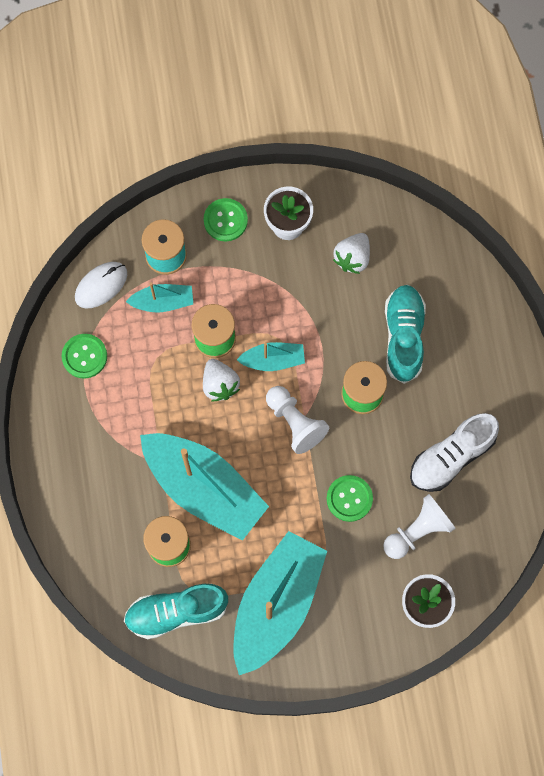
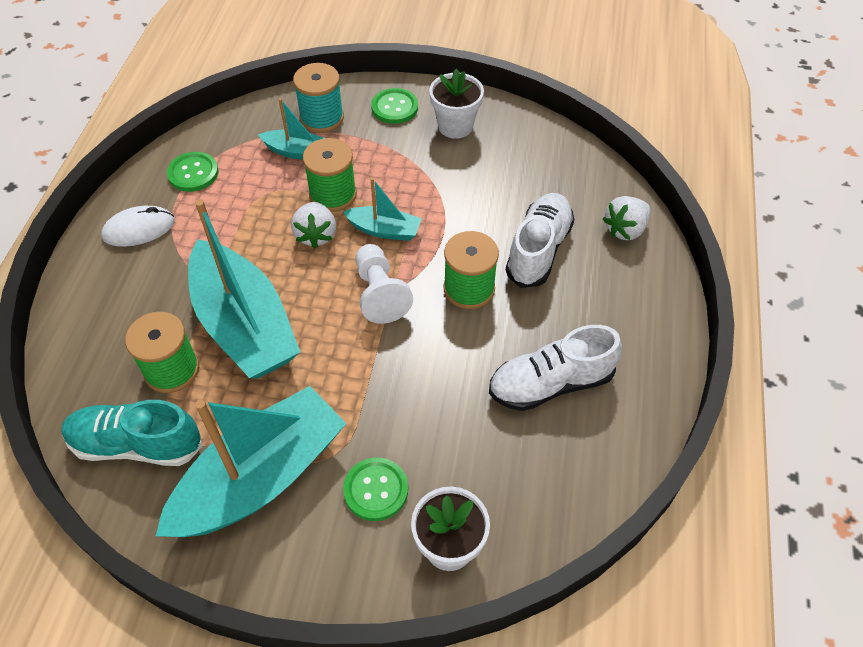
camera: 20 degrees right, 20 degrees down
(101, 285) = (245, 124): white mouse -> white mouse (139, 229)
(349, 498) = (407, 389): green button -> green button (376, 490)
(352, 258) = (510, 169): white strawberry -> white strawberry (625, 229)
(403, 337) = (538, 250): turquoise shoe -> white shoe
(417, 531) = (476, 452): white pawn -> none

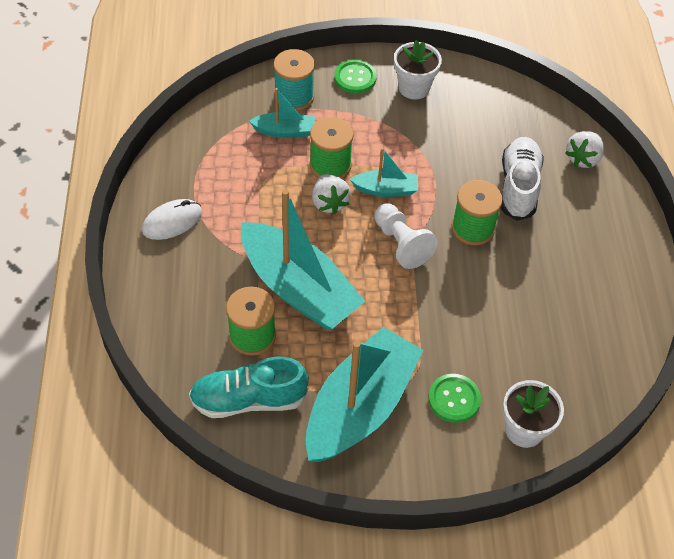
camera: 15 degrees left, 0 degrees up
(193, 173) = (199, 164): green button -> none
(550, 383) = (562, 294): white shoe -> none

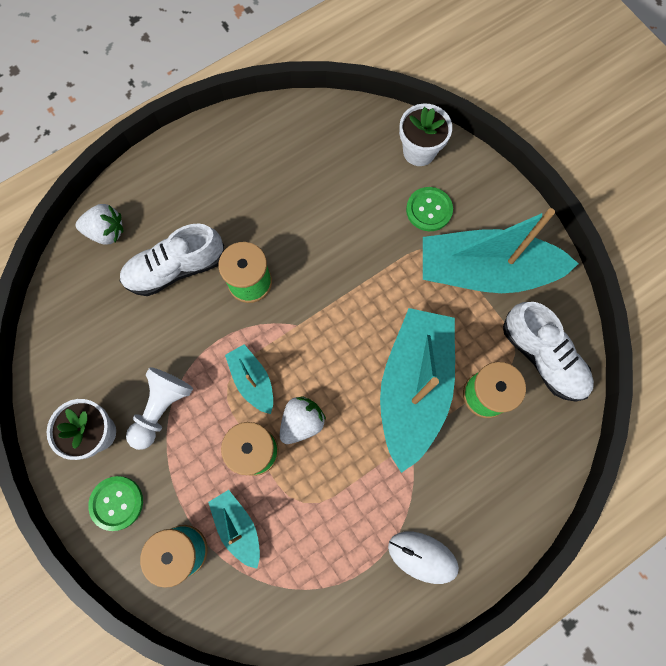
camera: 120 degrees left, 20 degrees up
(249, 400) = (542, 357): turquoise shoe -> white shoe
(401, 244) = (307, 331): white pawn -> white pawn (162, 408)

